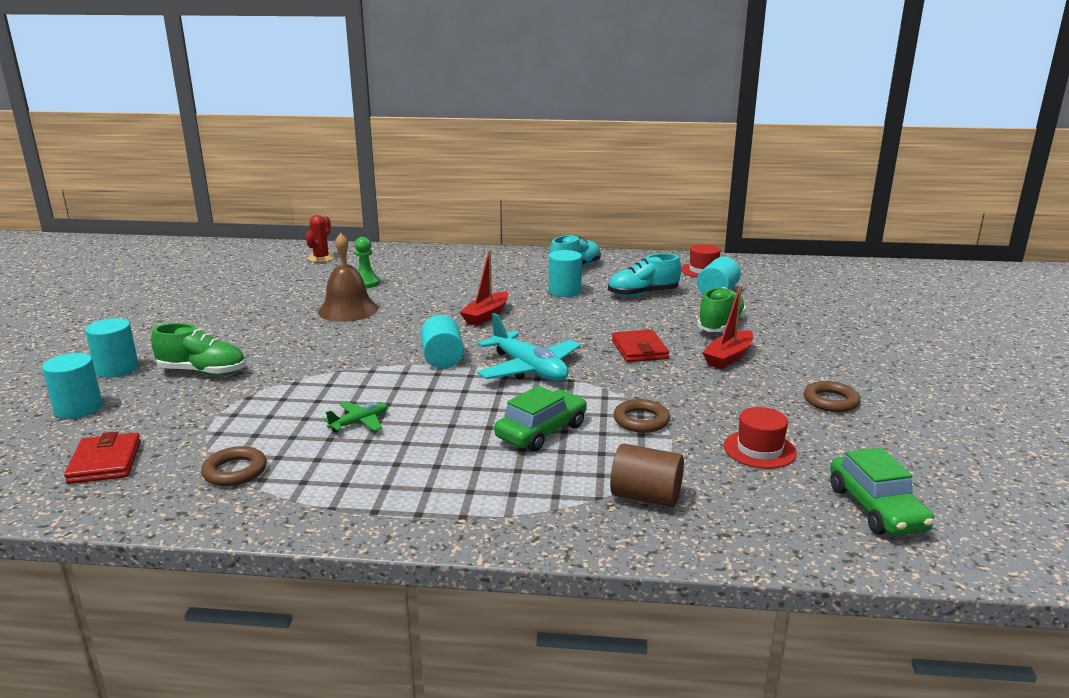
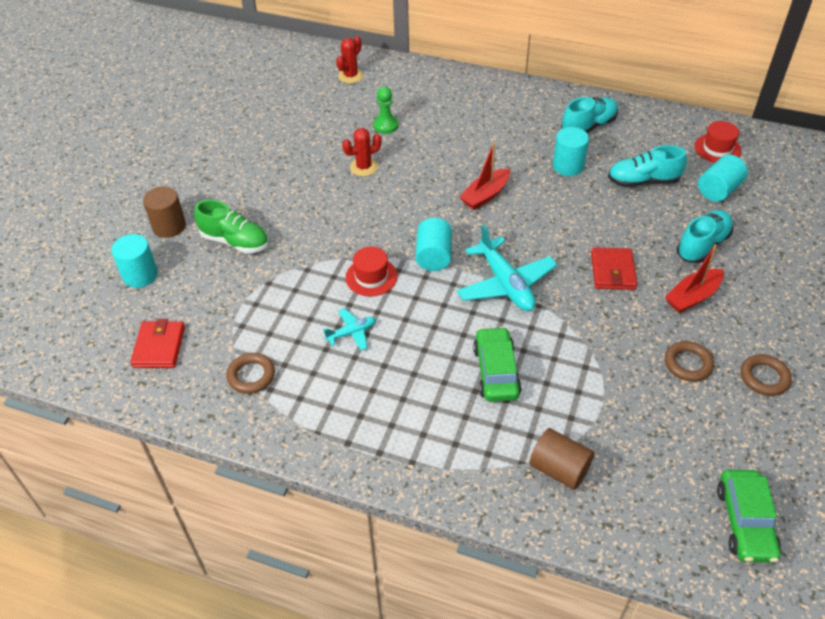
camera: 15 degrees right, 25 degrees up
(117, 369) = (169, 226): turquoise cylinder -> brown cylinder
(348, 310) = (364, 167): brown bell -> red cactus
(359, 423) = (351, 333): green plane -> turquoise plane
(541, 431) = (496, 371): green car -> green car turned 60 degrees counterclockwise
(641, 420) = (584, 373): brown ring -> brown ring (688, 364)
(720, 325) = (702, 245): green shoe -> turquoise shoe
(759, 449) = (674, 430): red hat -> red hat (371, 277)

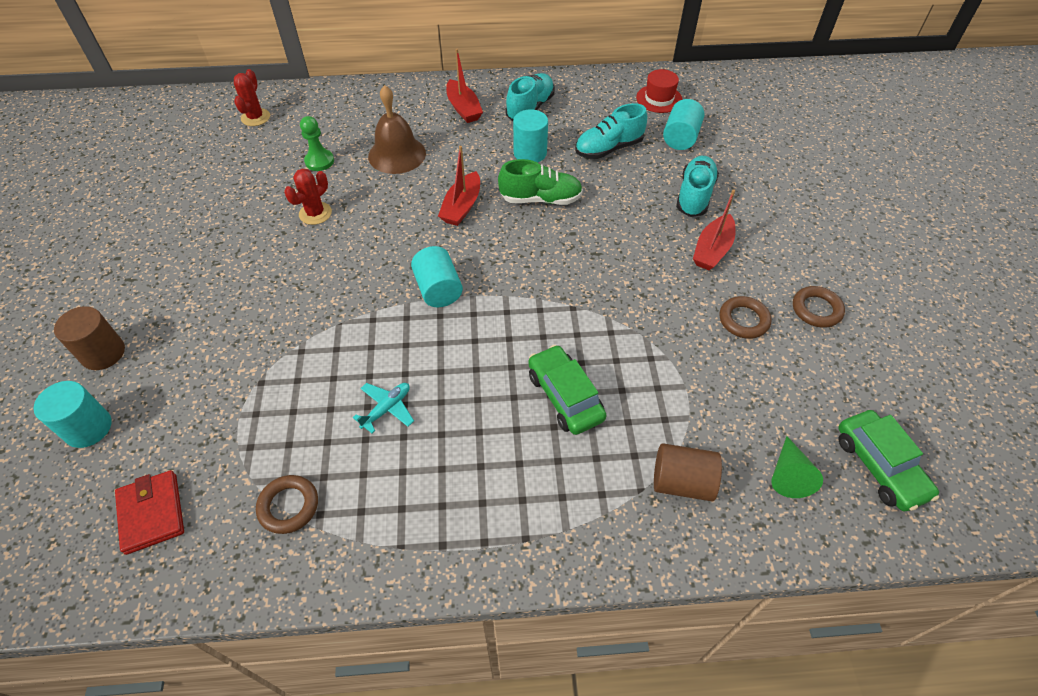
camera: 25 degrees left, 5 degrees up
(235, 241) = (197, 345): green shoe -> green shoe (540, 199)
(371, 277) = (380, 335): red hat -> none
(451, 137) = (397, 154): none -> brown bell
(505, 284) = (528, 295): turquoise plane -> none
(528, 112) = (463, 108): none -> red boat
(613, 271) = (626, 248): red wallet -> none
(656, 498) = (788, 474): none -> green cone

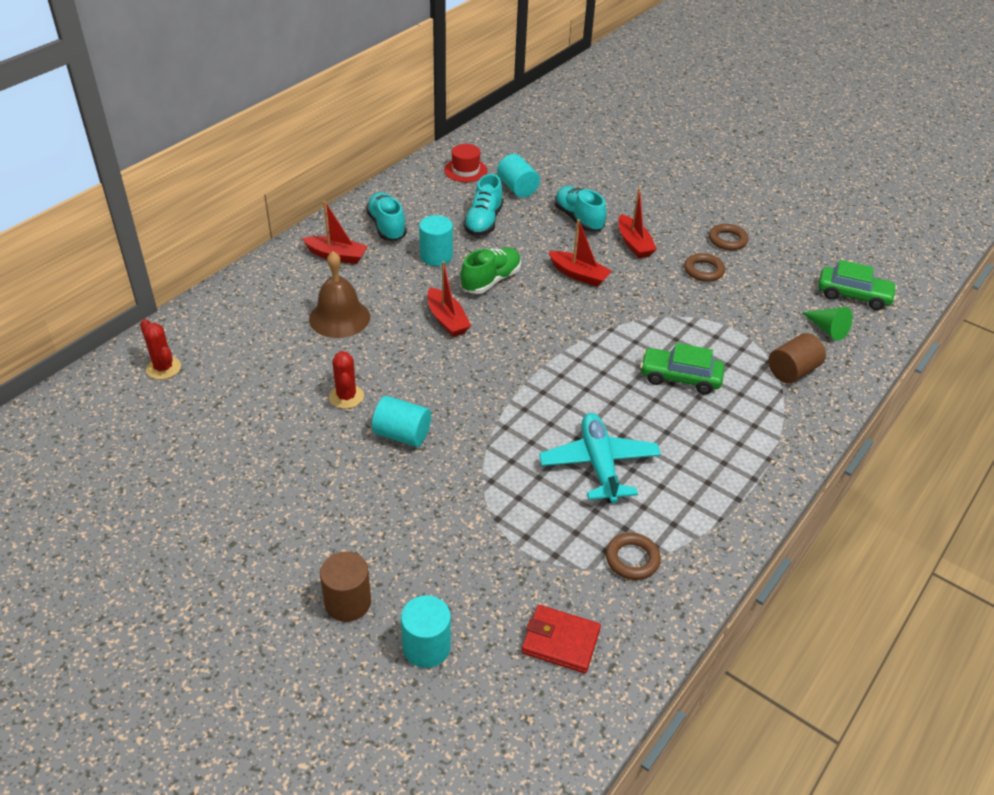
camera: 50 degrees left, 10 degrees down
(319, 161) = (284, 362): green pawn -> none
(387, 409) = (599, 464): turquoise plane -> turquoise plane, size x1.95
(438, 289) = (516, 378): turquoise cylinder -> turquoise cylinder (402, 434)
(619, 243) = (579, 275): none -> red boat

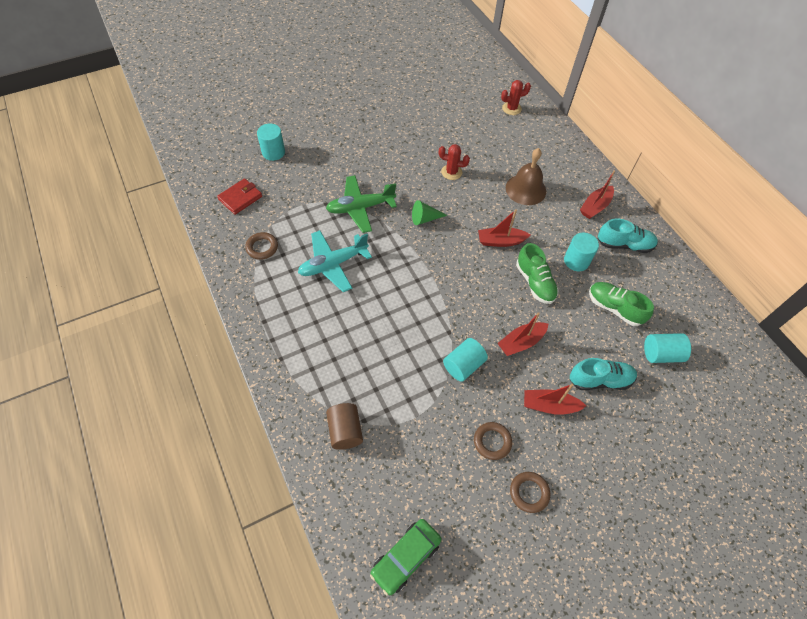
camera: 115 degrees right, 15 degrees up
(348, 602) = (315, 135): brown cylinder -> none
(402, 434) = (408, 186): turquoise cylinder -> turquoise cylinder (463, 365)
(465, 170) = (699, 326): red hat -> none
(479, 473) = (360, 208): none -> green plane
(483, 222) = (614, 308): turquoise shoe -> green shoe
(599, 464) = (333, 264): turquoise plane -> turquoise plane turned 135 degrees clockwise
(680, 378) = (379, 349): green car -> none
(827, 329) = (375, 496): green cone -> green cone (425, 218)

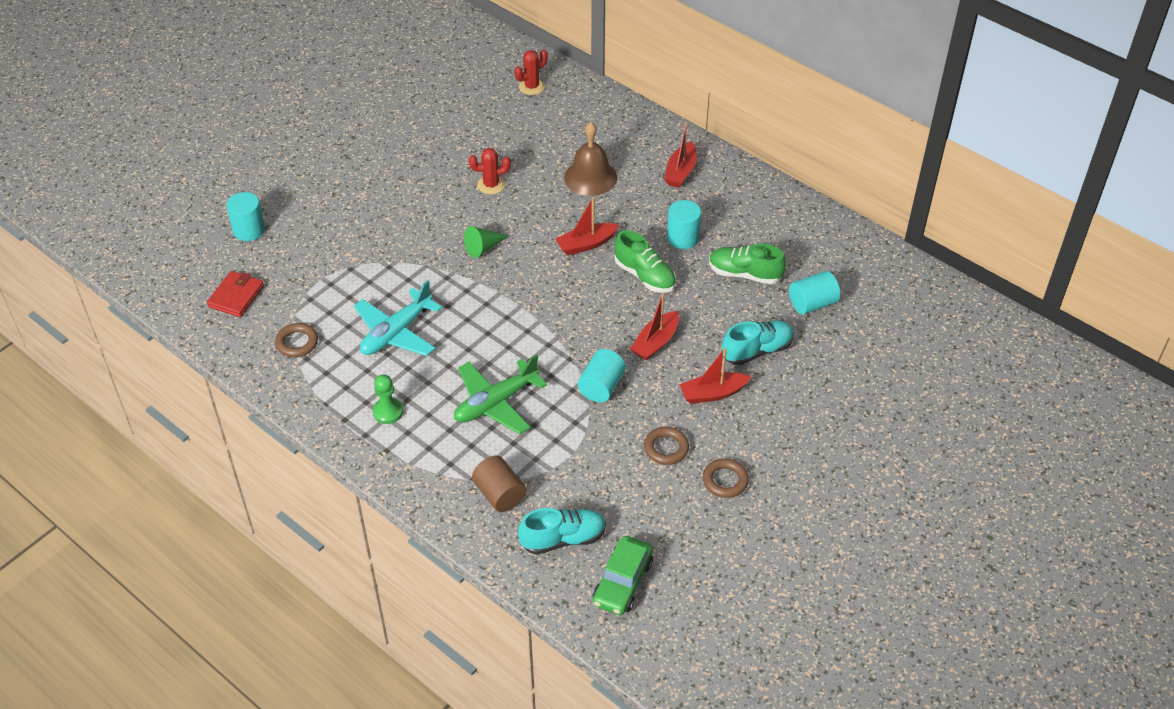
camera: 20 degrees left, 10 degrees down
(297, 326) = (388, 412): none -> green pawn
(360, 208) = (397, 260): green plane -> green plane (496, 403)
(624, 245) = (730, 204): turquoise shoe -> turquoise shoe (563, 539)

